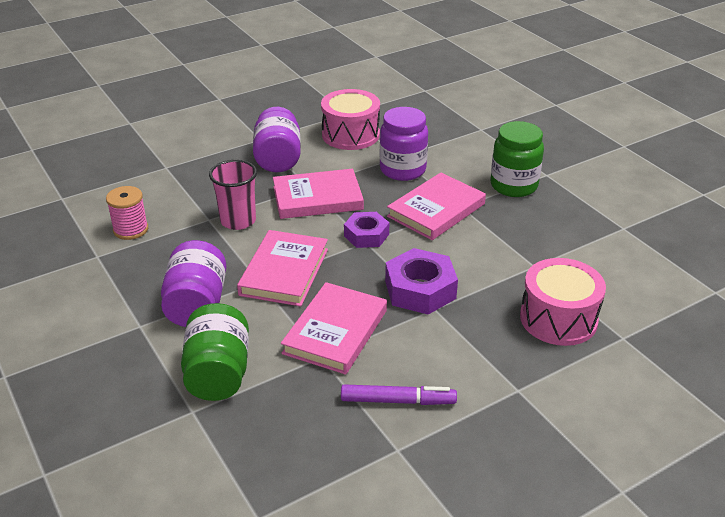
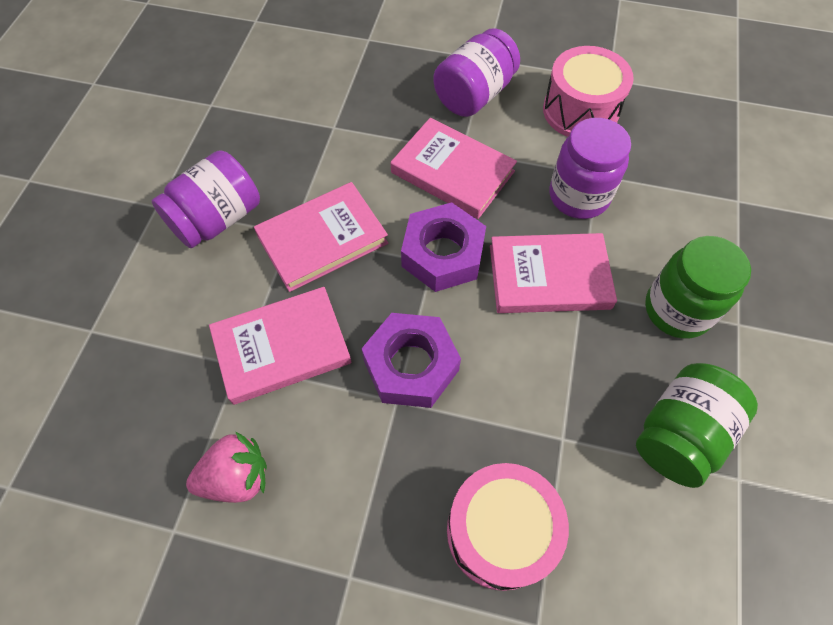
camera: 45 degrees right, 25 degrees up
(131, 230) = (264, 93): pink spool -> none
(218, 373) = (149, 308): green jar -> green jar (679, 434)
(238, 221) = (354, 147): pink cup -> none
(366, 235) = (443, 254): purple nut -> purple nut, size x1.52
(397, 401) = (236, 477): purple marker -> pink strawberry

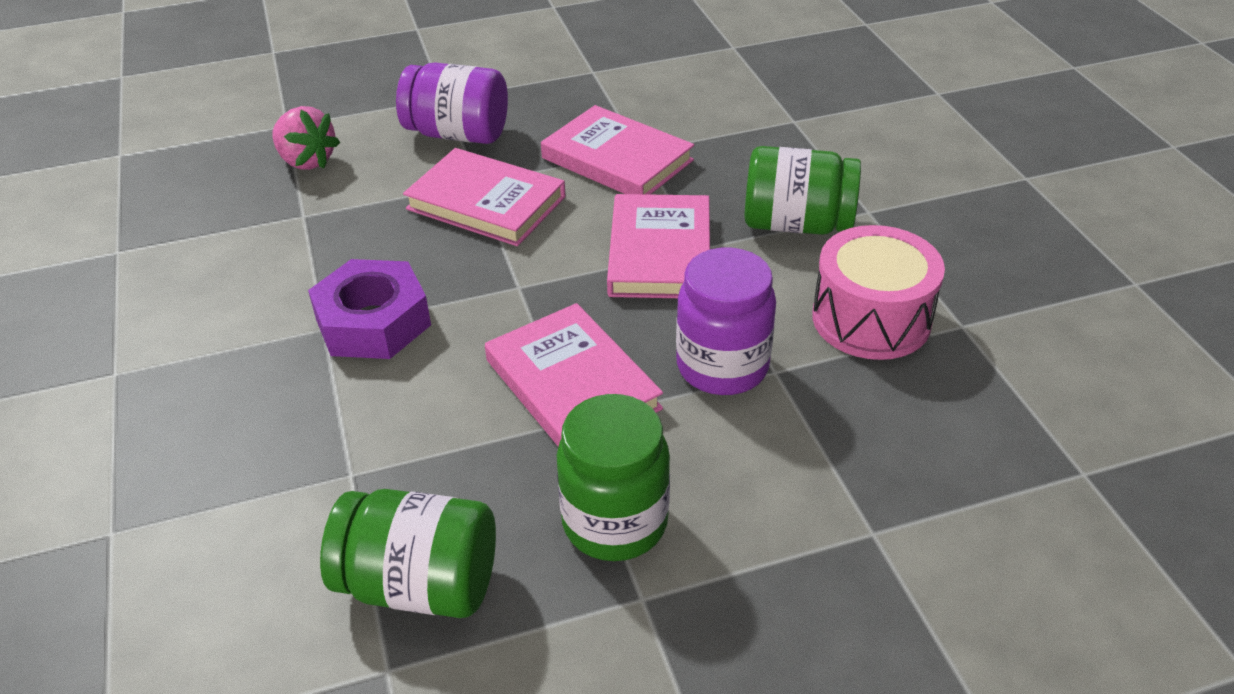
camera: 60 degrees right, 20 degrees down
(236, 477) = (185, 263): pink strawberry -> pink strawberry (307, 161)
(282, 348) = (338, 232): pink book -> pink book (617, 159)
(443, 254) = (535, 289): purple nut -> none
(474, 95) = (797, 224): purple jar -> green jar
(500, 532) = (208, 463): pink drum -> none

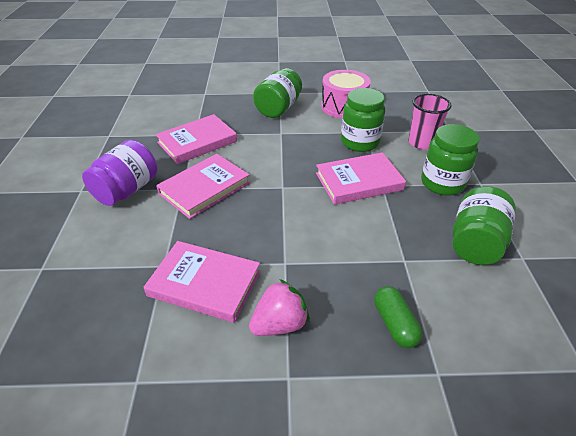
camera: 75 degrees left, 0 degrees up
(205, 473) = (394, 324): none -> green capsule
(307, 161) = (99, 260): pink strawberry -> pink strawberry (280, 324)
(373, 322) = (288, 242): purple nut -> none
(659, 253) = (278, 143): pink book -> pink book (204, 284)
(722, 367) = (359, 142): purple jar -> green jar
(776, 475) = (421, 143): none -> pink cup

